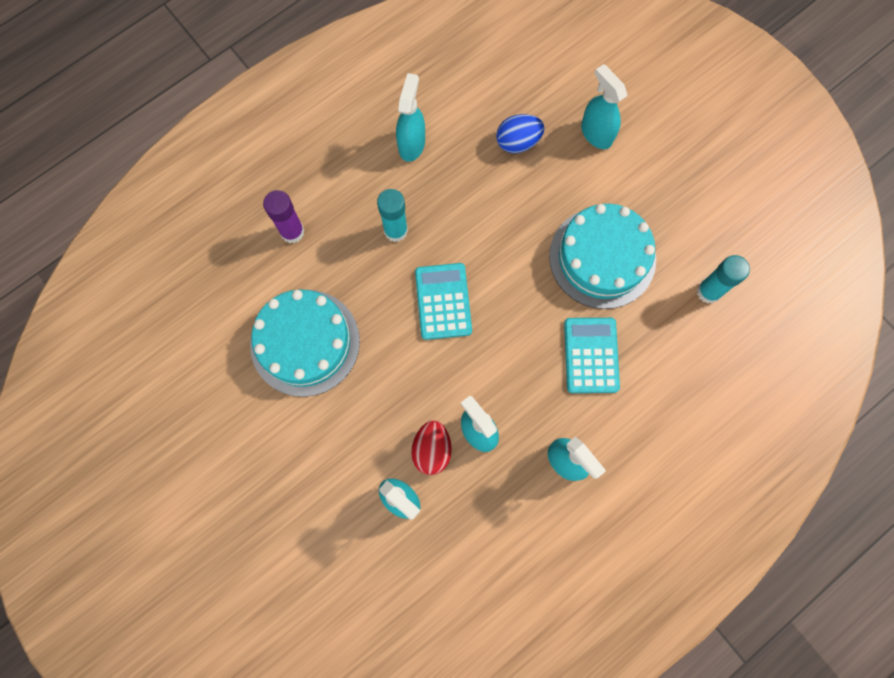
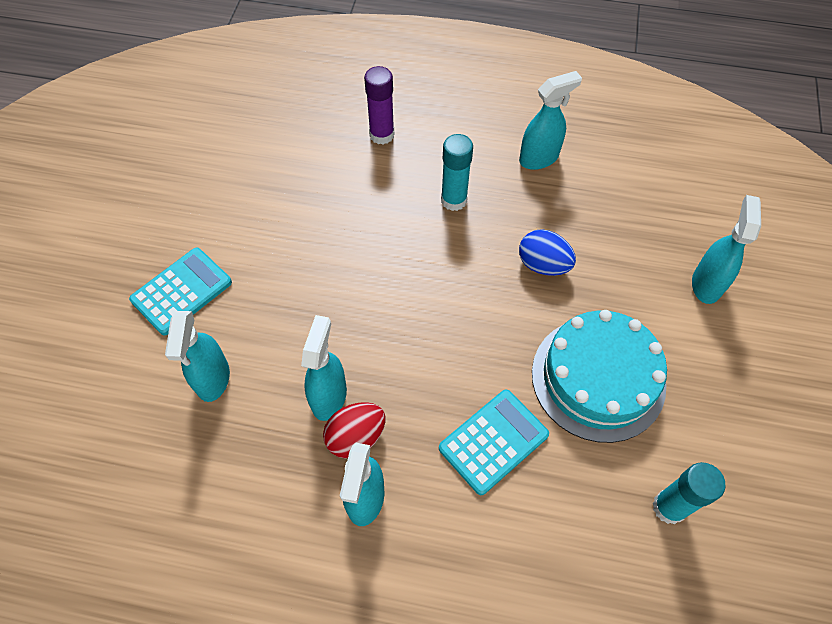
camera: 50 degrees right, 15 degrees down
(305, 342) = (296, 207): turquoise cake -> none
(432, 450) = (280, 370): red egg -> red egg (356, 437)
(443, 301) = (426, 279): turquoise calculator -> turquoise calculator (181, 291)
(518, 142) = (627, 230): blue egg -> blue egg (543, 265)

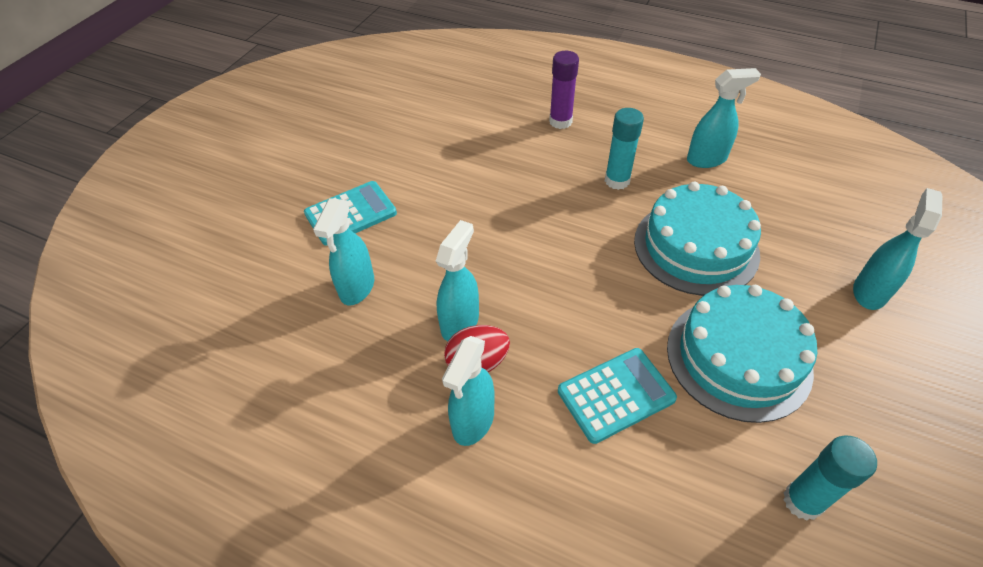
camera: 15 degrees right, 10 degrees down
(543, 265) = (696, 247): blue egg -> turquoise cake

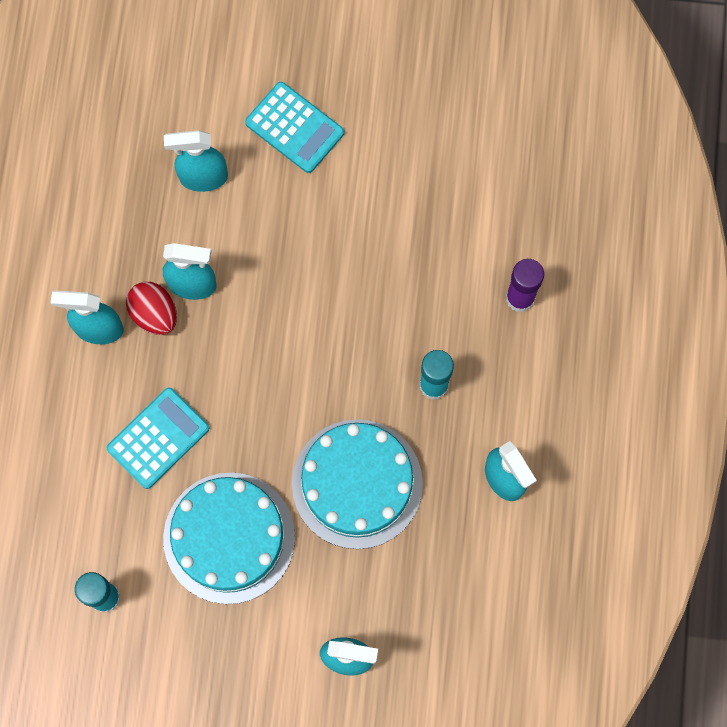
camera: 70 degrees right, 25 degrees up
(616, 395) = (158, 438): turquoise calculator -> turquoise calculator turned 90 degrees counterclockwise

